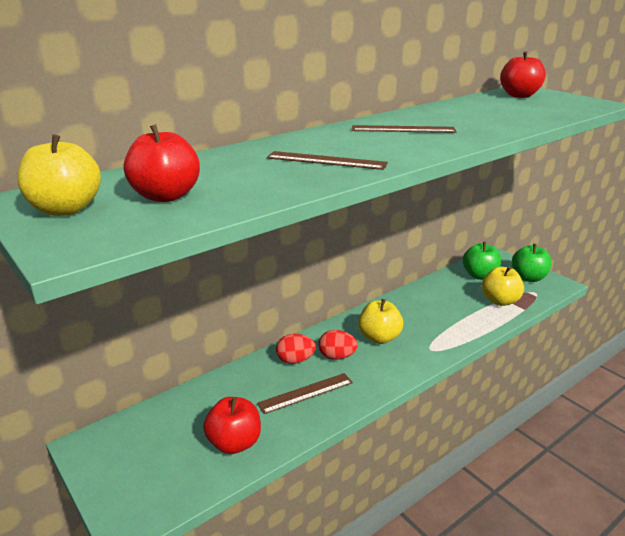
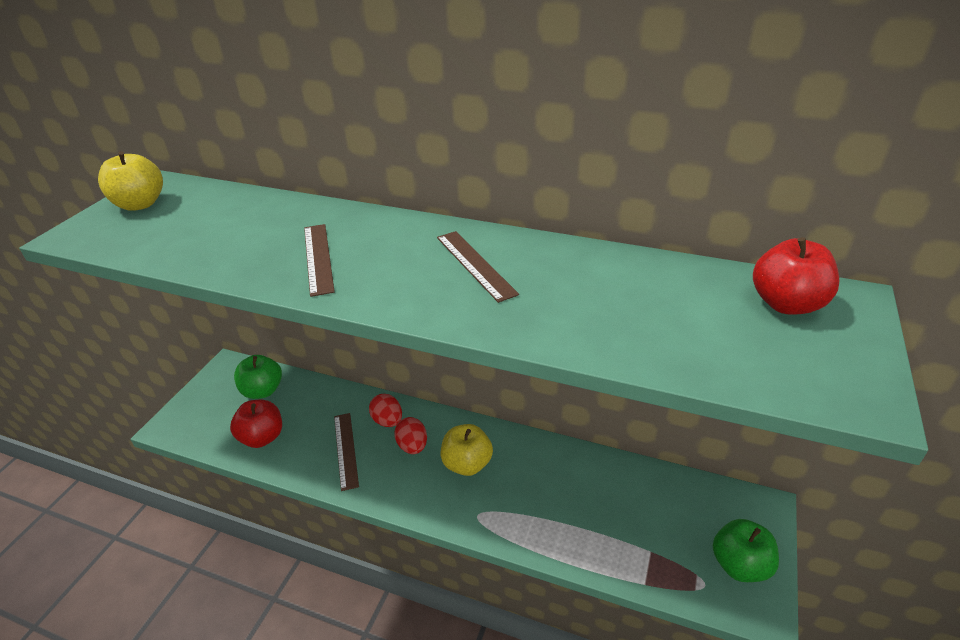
camera: 60 degrees right, 10 degrees up
(166, 196) = (182, 225): red apple -> none
(306, 393) = (345, 450): brown ruler -> brown ruler turned 45 degrees clockwise
(479, 275) = (687, 506): green apple -> green apple (263, 391)
(500, 301) = (641, 549): yellow apple -> none

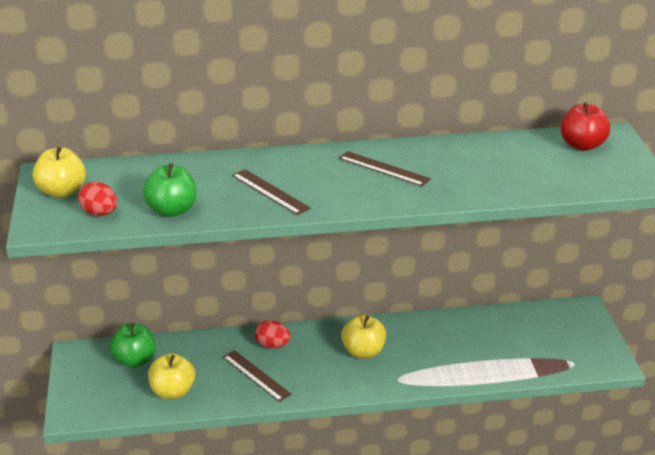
camera: 30 degrees left, 5 degrees down
(262, 437) = (173, 392): red apple -> yellow apple
(412, 446) = (310, 355): red egg -> red egg (100, 213)
(739, 565) = (588, 345): green apple -> green apple (172, 210)

